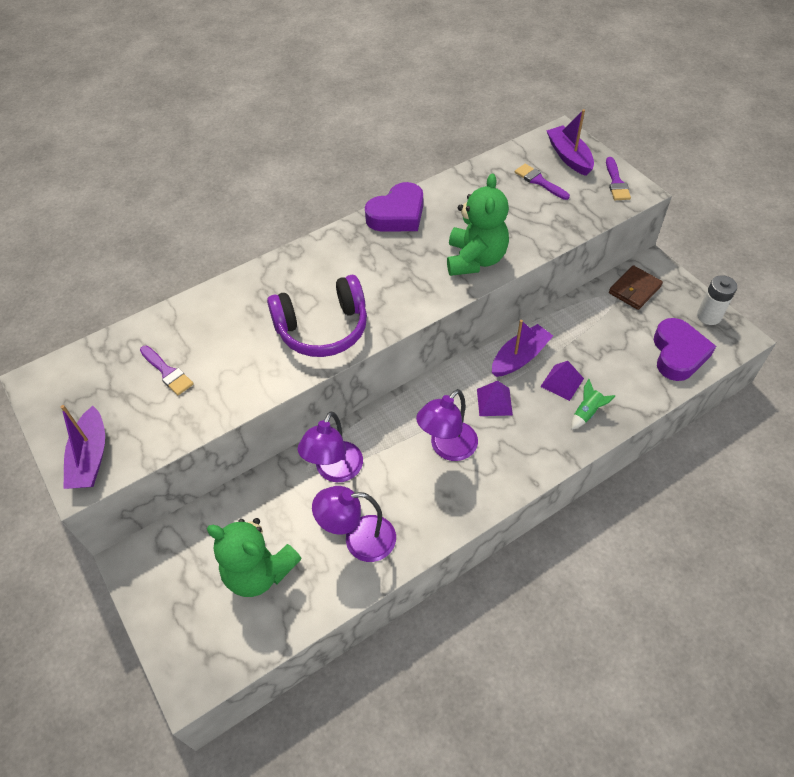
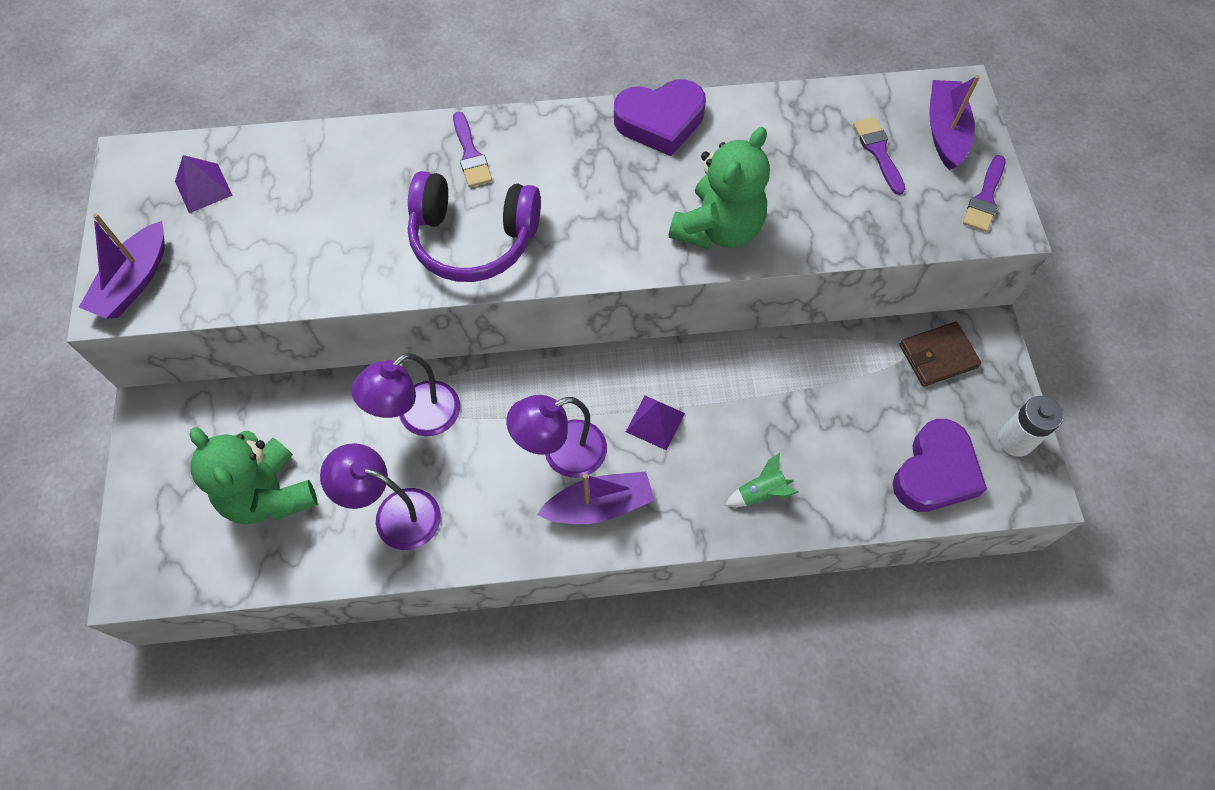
camera: 25 degrees right, 10 degrees up
(167, 372) = (270, 214): purple brush -> purple brush (470, 154)
(520, 357) = (724, 379): purple boat -> purple boat (599, 505)
(562, 382) = (756, 437): purple pyramid -> purple pyramid (203, 188)

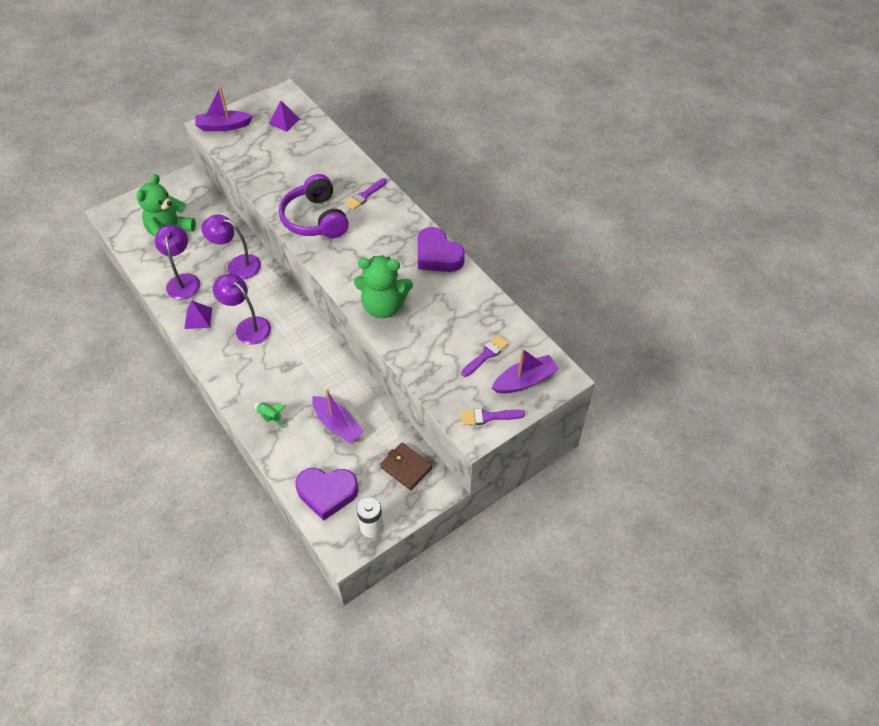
camera: 60 degrees right, 10 degrees down
(599, 505) = (227, 353): purple boat -> purple boat (337, 424)
(655, 422) = (287, 356): purple pyramid -> purple pyramid (198, 318)

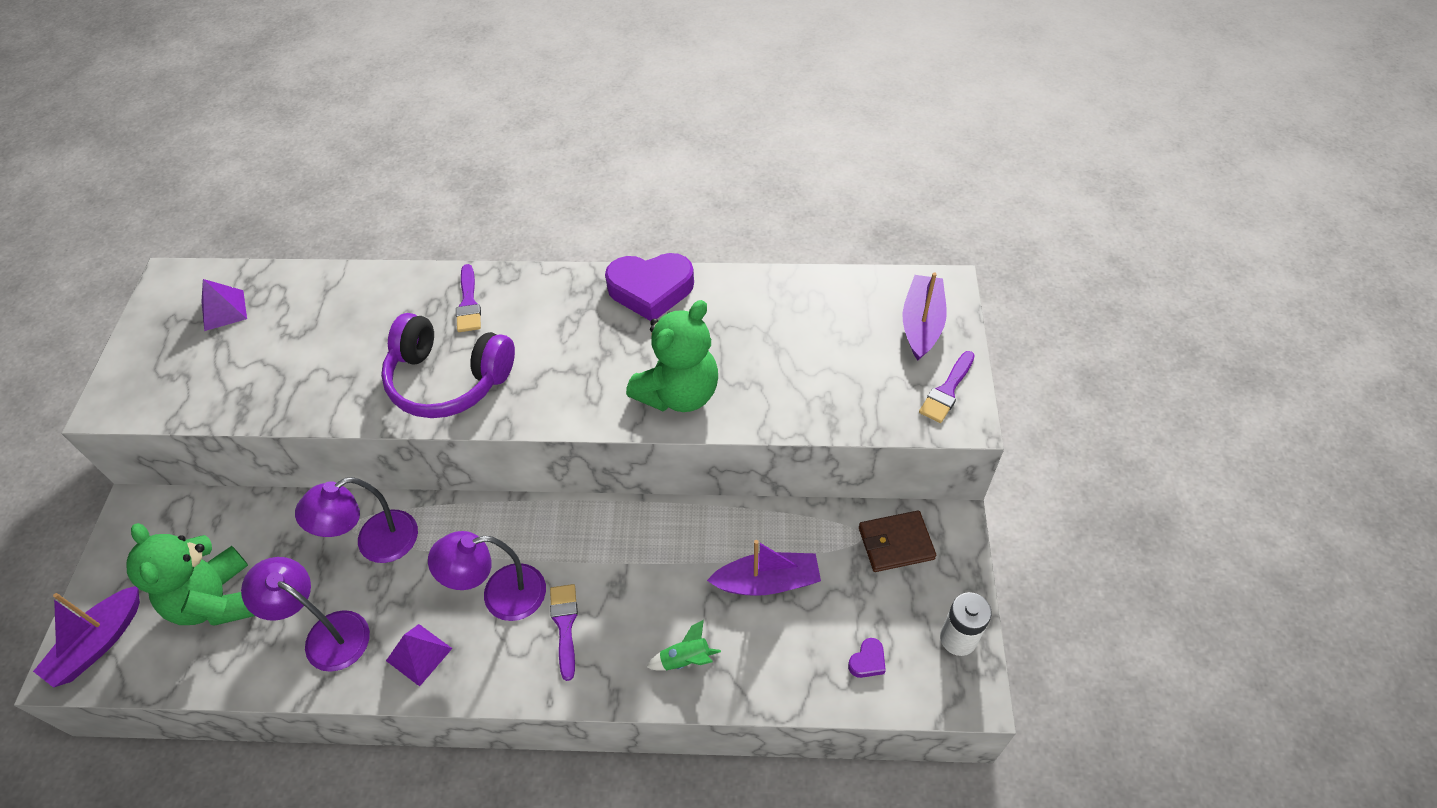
camera: 50 degrees left, 0 degrees up
(223, 126) = (137, 386): purple boat -> purple boat (99, 643)
(327, 493) = (867, 661): purple heart -> purple heart, size x0.42
(486, 355) = (851, 336): purple brush -> purple brush (565, 625)

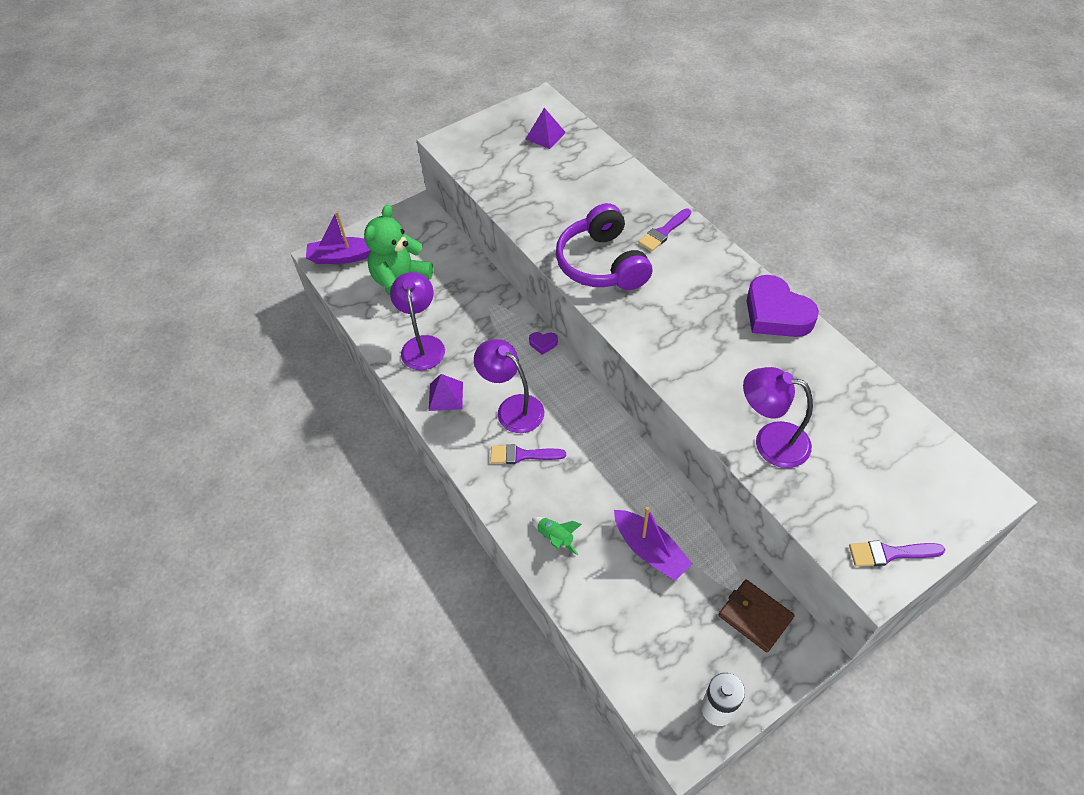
camera: 55 degrees right, 0 degrees up
(375, 543) = (491, 324): purple lamp -> purple lamp (770, 441)
(565, 625) = (522, 455): purple brush -> purple brush turned 135 degrees counterclockwise
(679, 393) = (712, 386): green teddy bear -> none
(867, 661) = (647, 654): purple heart -> purple heart (543, 344)
(921, 324) = (933, 498): purple boat -> none

